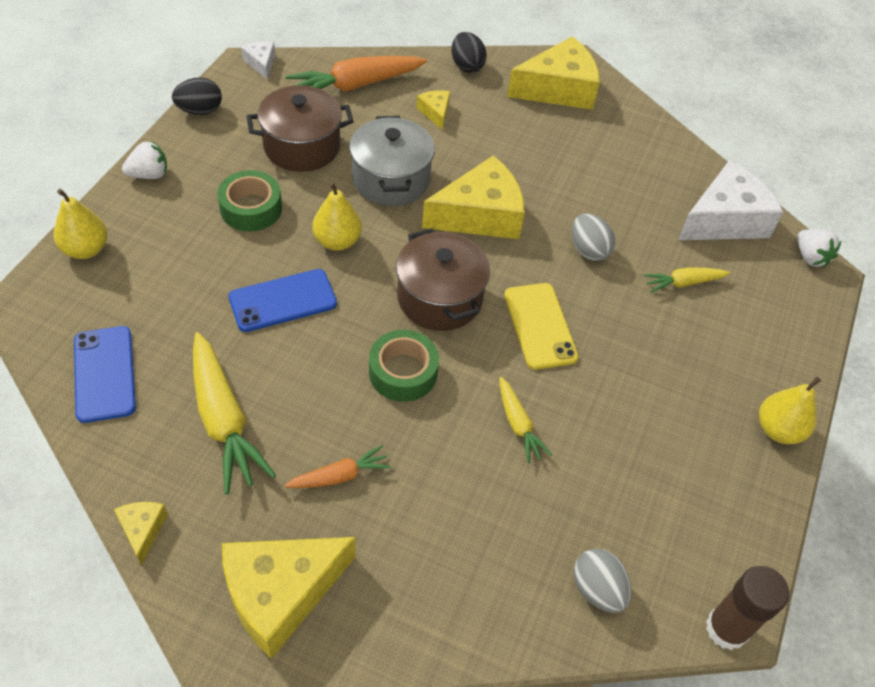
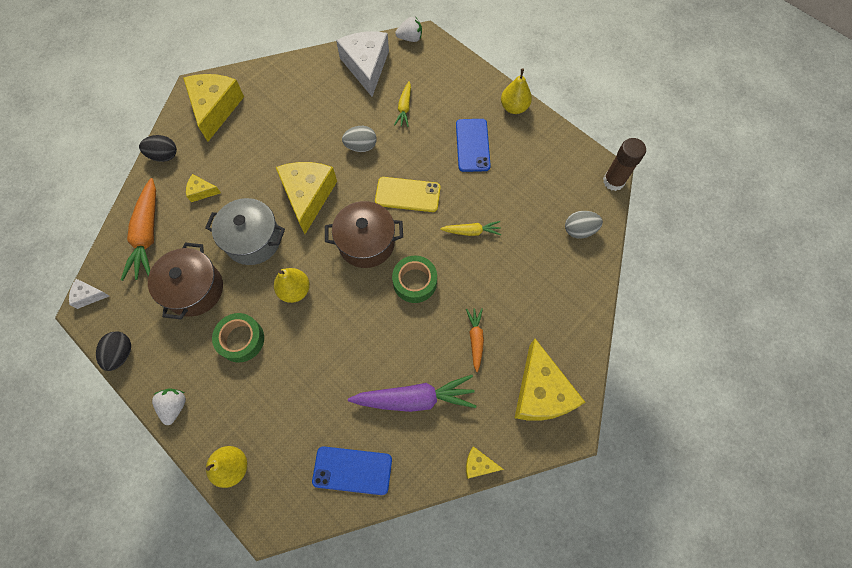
camera: 65 degrees left, 15 degrees up
(224, 420) = (415, 398): yellow carrot -> purple carrot
(283, 301) = (333, 339): blue phone -> blue phone (472, 145)

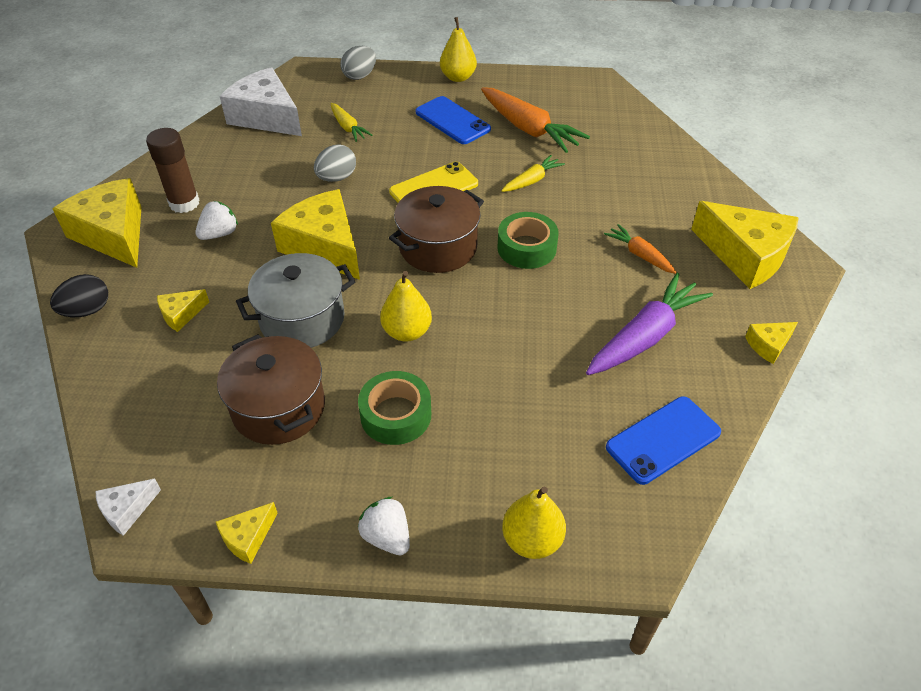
camera: 40 degrees left, 20 degrees down
(121, 354) = (248, 537): black egg -> yellow cheese
(148, 235) = (149, 396): orange carrot -> orange carrot (529, 129)
(410, 38) = (290, 76): white strawberry -> white strawberry (219, 234)
(579, 230) = (625, 128): grey egg -> grey egg (360, 76)
(613, 181) = (609, 83): brown glue stick -> brown glue stick (184, 203)

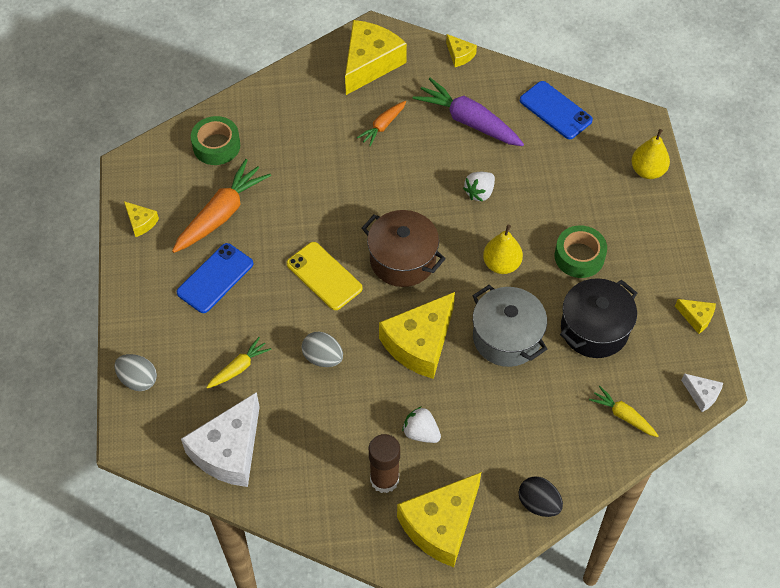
camera: 100 degrees left, 10 degrees up
(181, 314) = (524, 427): yellow cheese -> yellow cheese (141, 222)
(278, 408) = (594, 329): brown pot -> black pot
(387, 536) = (670, 243): white strawberry -> white strawberry (479, 192)
(458, 77) = (133, 286): yellow pear -> none
(526, 248) = (390, 199): green tape -> green tape (216, 146)
(532, 180) = (301, 204): yellow carrot -> yellow carrot (623, 415)

